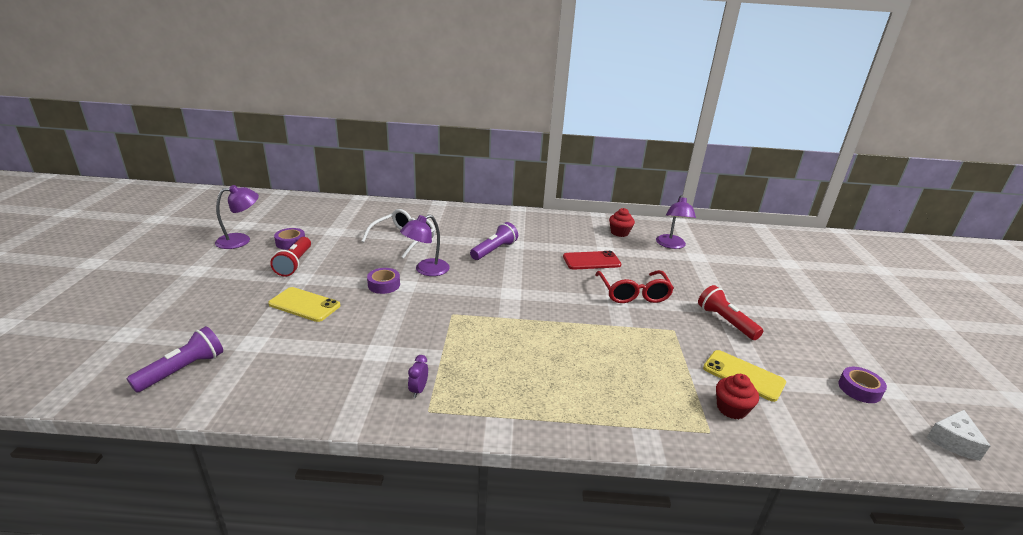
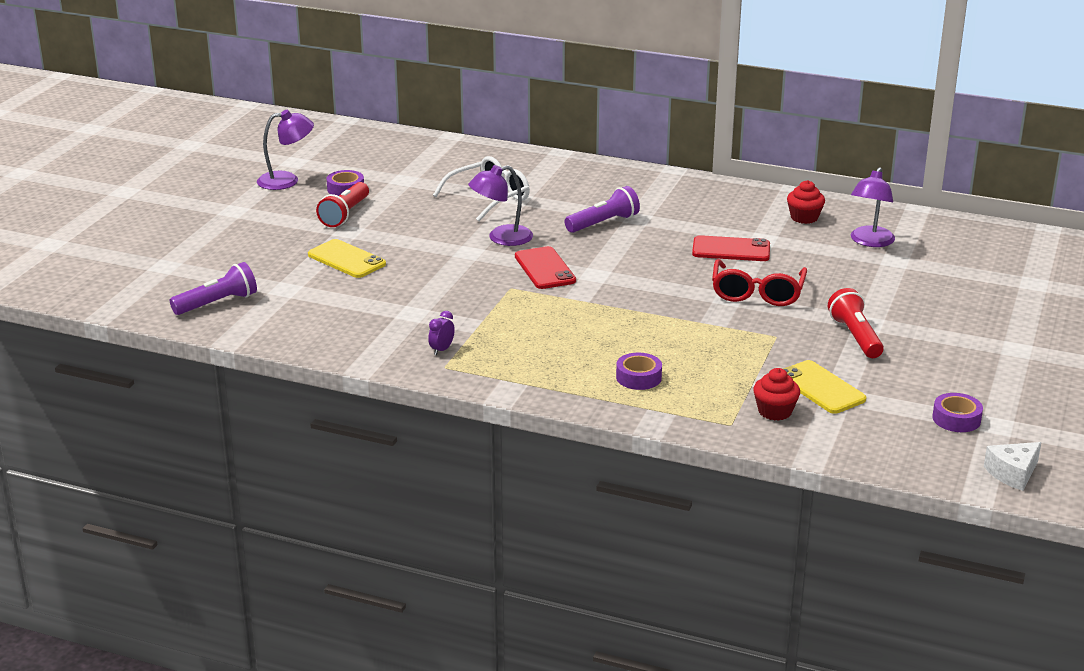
camera: 20 degrees right, 0 degrees up
(384, 285) = (443, 249): purple tape -> purple tape (638, 377)
(470, 293) = (544, 269): none -> red phone

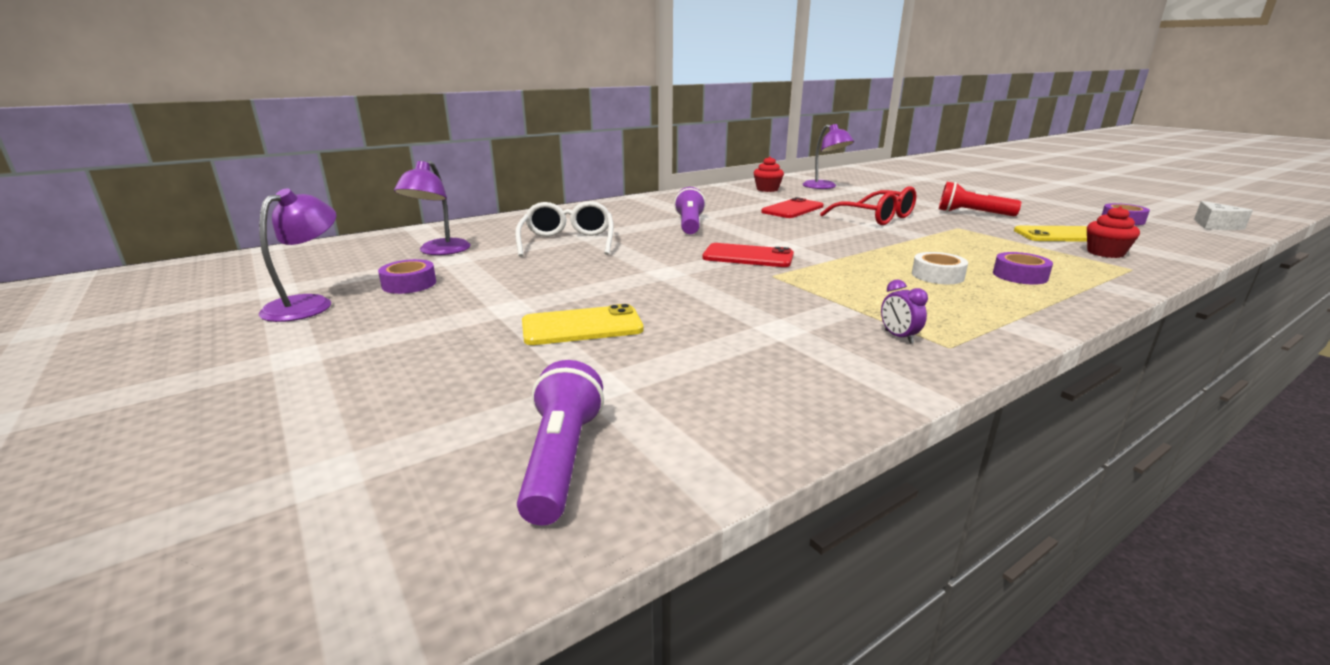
camera: 55 degrees left, 5 degrees down
(345, 214) = (467, 299): red flashlight -> none
(501, 238) = (658, 255): purple lamp -> purple lamp (439, 251)
(593, 346) = (937, 275): none -> white tape

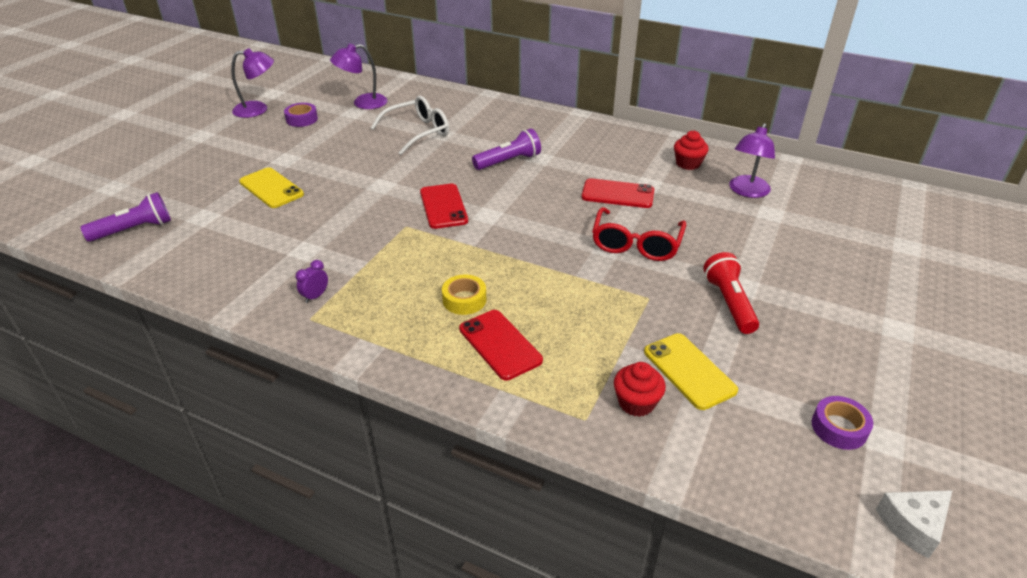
camera: 60 degrees right, 15 degrees up
(937, 275) = (464, 300): white tape -> yellow tape
(1020, 275) = (500, 344): purple tape -> red phone

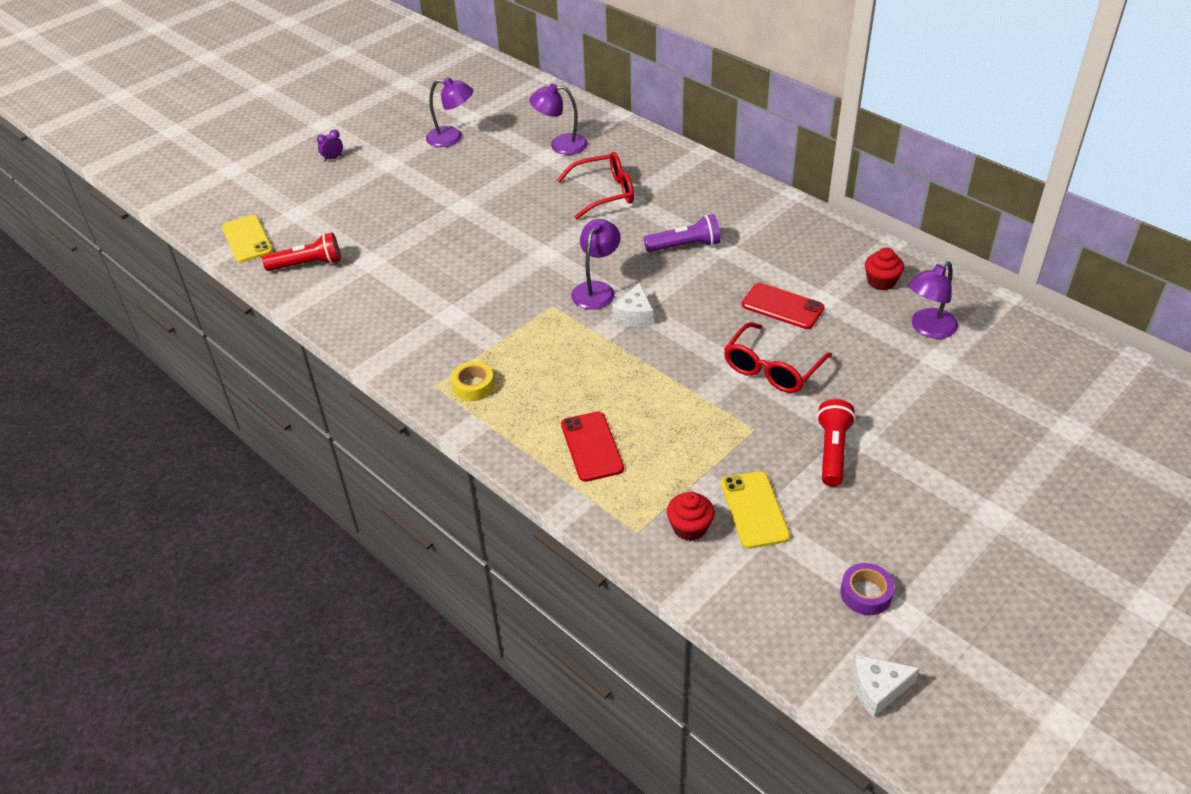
camera: 20 degrees right, 5 degrees up
(134, 229) = (308, 264): purple flashlight -> red flashlight
(271, 188) = (439, 239): yellow phone -> yellow phone (247, 239)
(302, 119) = (492, 157): purple tape -> none
(315, 296) = (446, 365): purple clock -> purple clock (333, 158)
(418, 132) = (605, 193): white glasses -> red glasses
(443, 206) = (596, 289): red phone -> purple lamp
(464, 300) = (577, 395): yellow tape -> yellow tape (473, 386)
(489, 221) = (634, 315): none -> white cheese

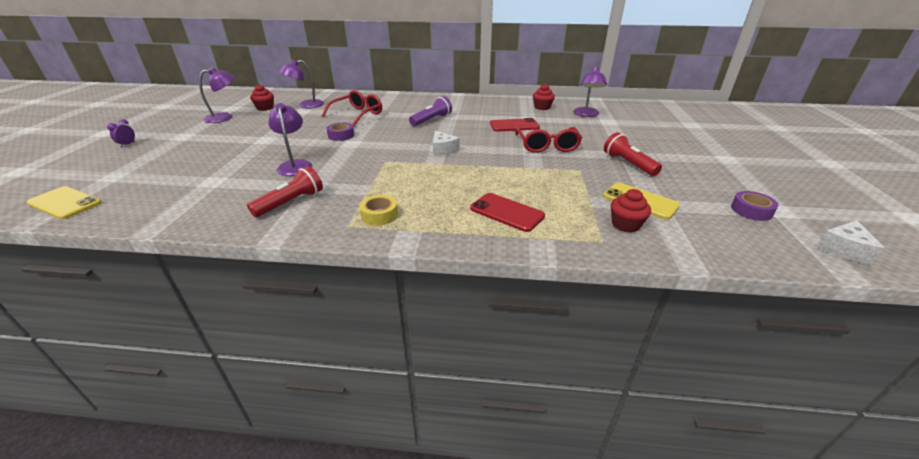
camera: 40 degrees left, 10 degrees down
(308, 264) = (149, 199): red flashlight -> red flashlight (291, 202)
(509, 132) = (265, 108): none -> red cupcake
(547, 233) = (341, 135): none -> purple tape
(596, 289) = (405, 147): purple lamp -> purple lamp (295, 165)

